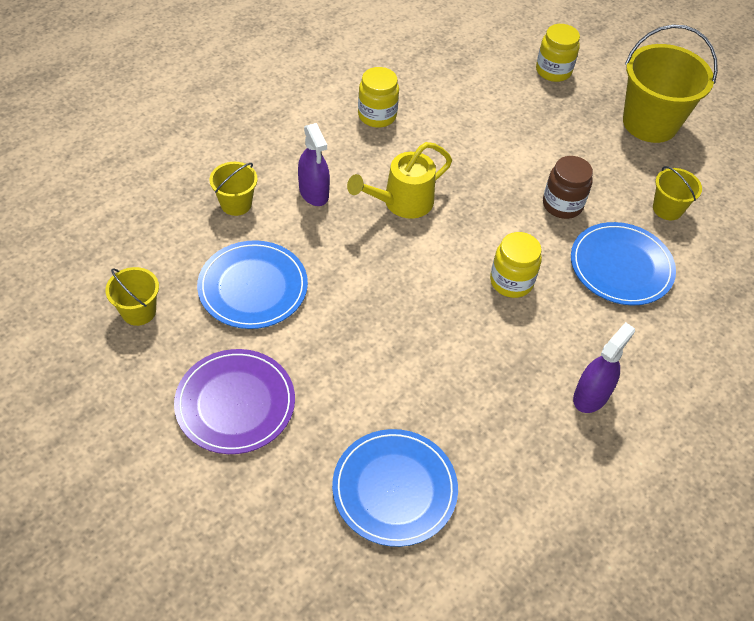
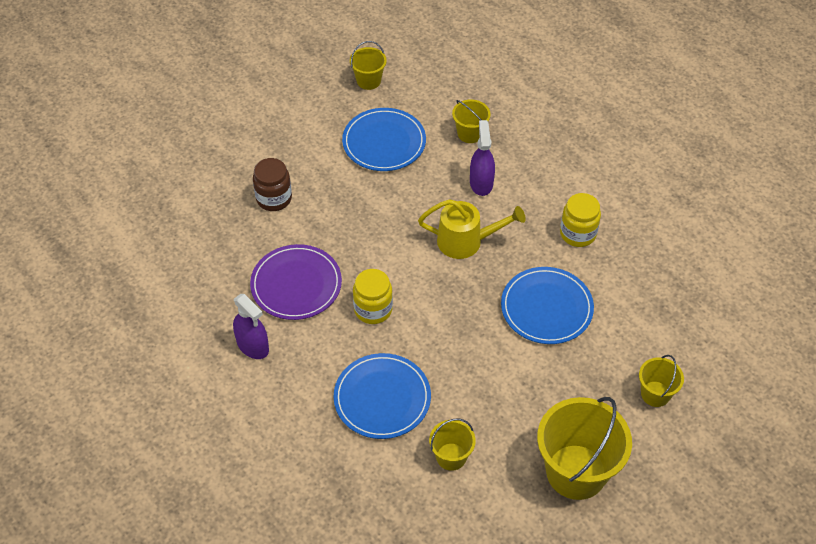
camera: 100 degrees right, 0 degrees up
(235, 403) = (284, 131): purple plate -> purple plate (296, 284)
(314, 192) = (481, 183): purple spray bottle -> purple spray bottle turned 105 degrees clockwise
(394, 489) = (201, 212): blue plate -> blue plate (546, 308)
(401, 203) = (467, 241): yellow watering can -> yellow watering can turned 120 degrees clockwise
(553, 71) = (655, 394): yellow jar -> yellow bucket
(562, 205) = (460, 365): brown jar -> brown jar (274, 198)

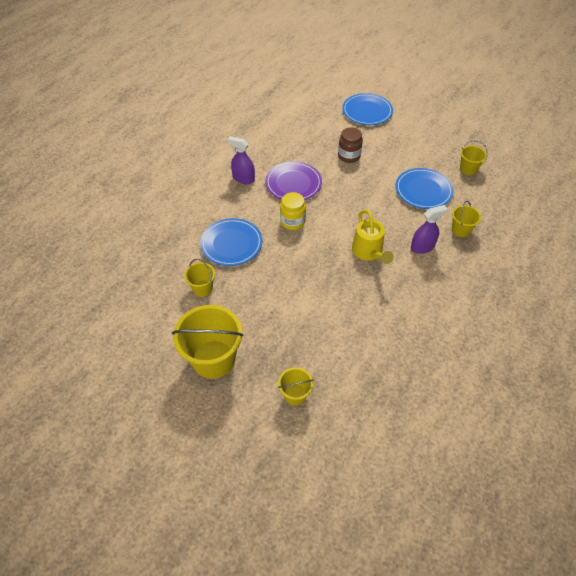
camera: 70 degrees right, 0 degrees up
(253, 346) = (243, 178): purple spray bottle -> purple spray bottle turned 90 degrees clockwise
(546, 308) = (338, 310): blue plate -> blue plate (367, 111)
(578, 234) = (412, 313): yellow jar -> none

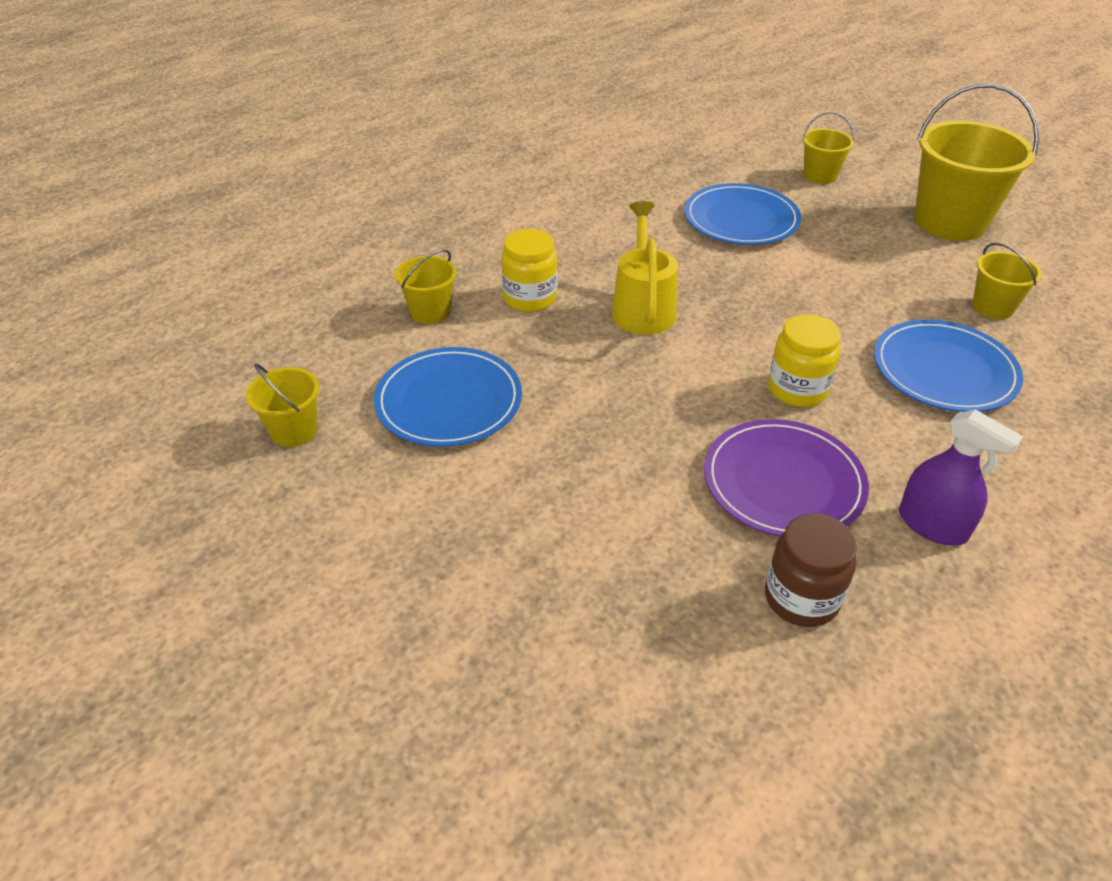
camera: 165 degrees left, 10 degrees down
(349, 156) = (597, 535): brown jar -> brown jar (801, 598)
(367, 111) = (449, 716): blue plate -> blue plate (741, 219)
(422, 247) = (530, 298): purple spray bottle -> yellow jar

